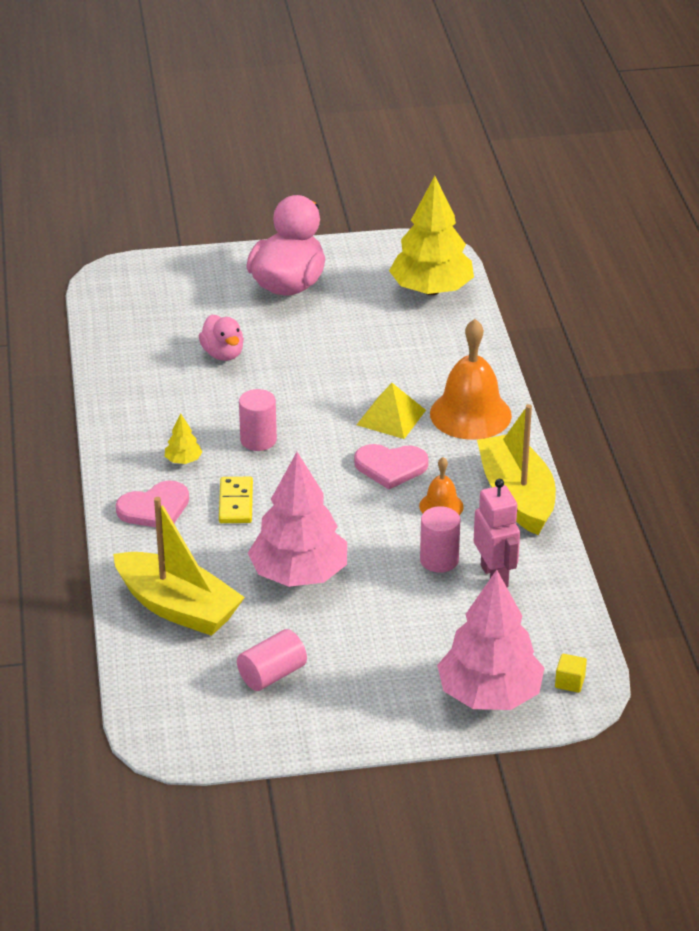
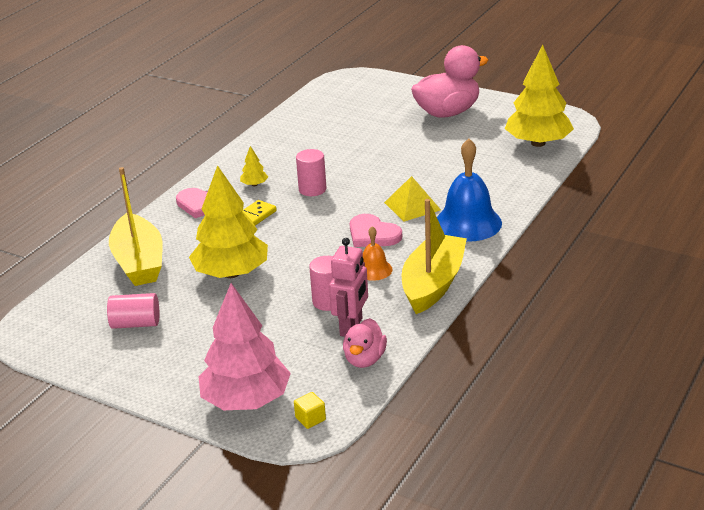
camera: 40 degrees right, 5 degrees down
(223, 354) = (356, 136): pink duck -> pink duck (364, 359)
(299, 574) = (231, 273): pink tree -> yellow tree
(470, 414) = (468, 223): orange bell -> blue bell

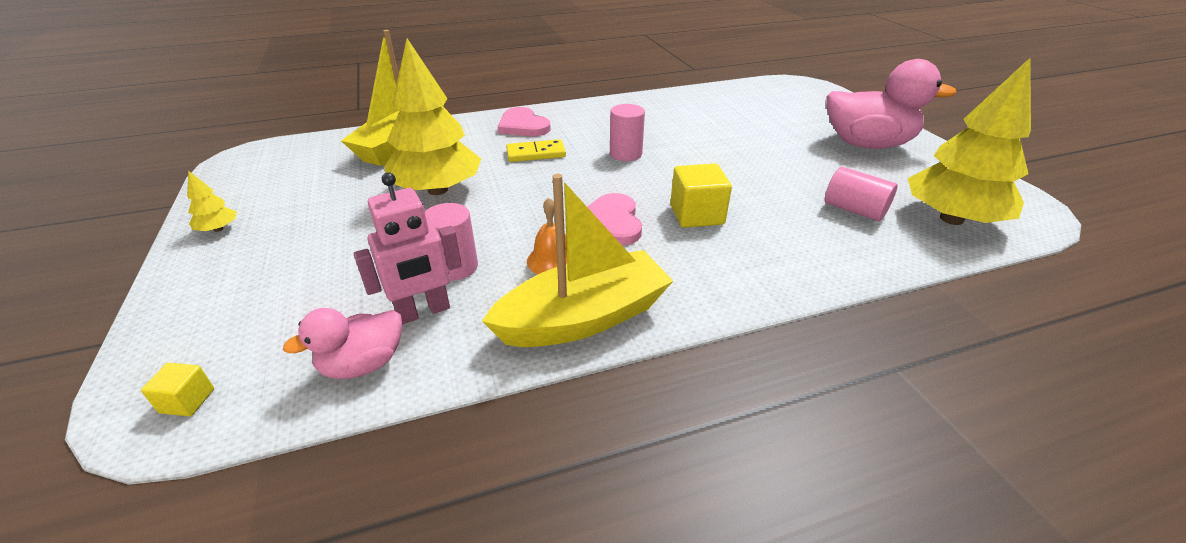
camera: 40 degrees right, 5 degrees up
(136, 324) = (302, 191): pink cylinder -> pink cylinder (854, 210)
(246, 400) = (203, 326): pink tree -> none
(254, 184) = (586, 129): yellow tree -> yellow tree (218, 229)
(412, 206) = (696, 215): yellow pyramid -> yellow cube
(468, 223) = (734, 266): blue bell -> none

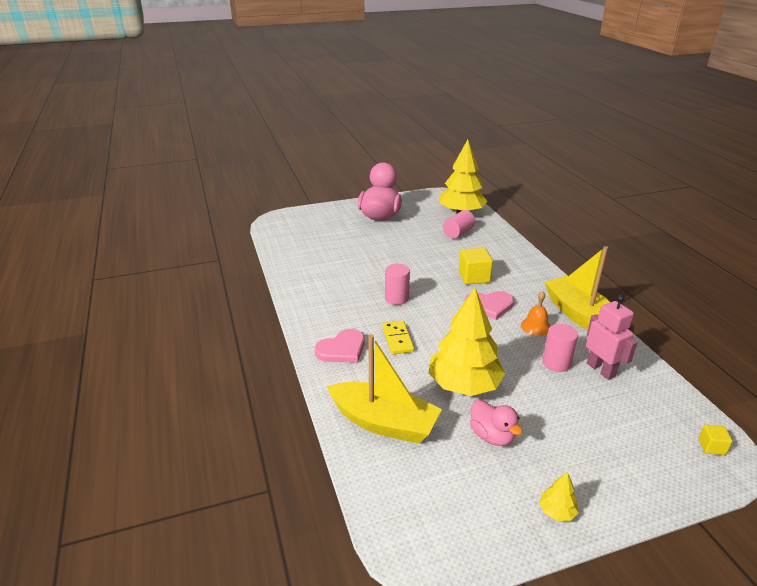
camera: 90 degrees left, 5 degrees down
(363, 364) = (649, 384): pink duck -> pink duck (492, 436)

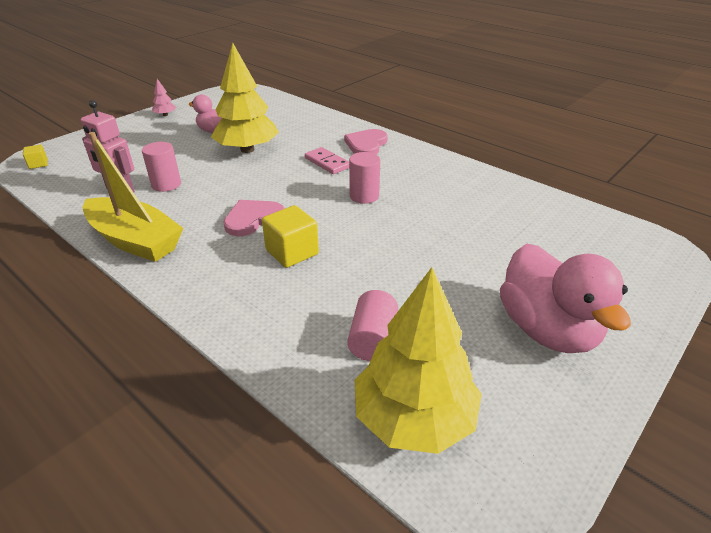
camera: 150 degrees right, 5 degrees up
(384, 422) = (293, 119): yellow boat -> none
(397, 339) = (327, 163): yellow domino -> pink domino
(536, 326) = (191, 212): orange bell -> none
(556, 511) = (165, 115): yellow tree -> pink tree

